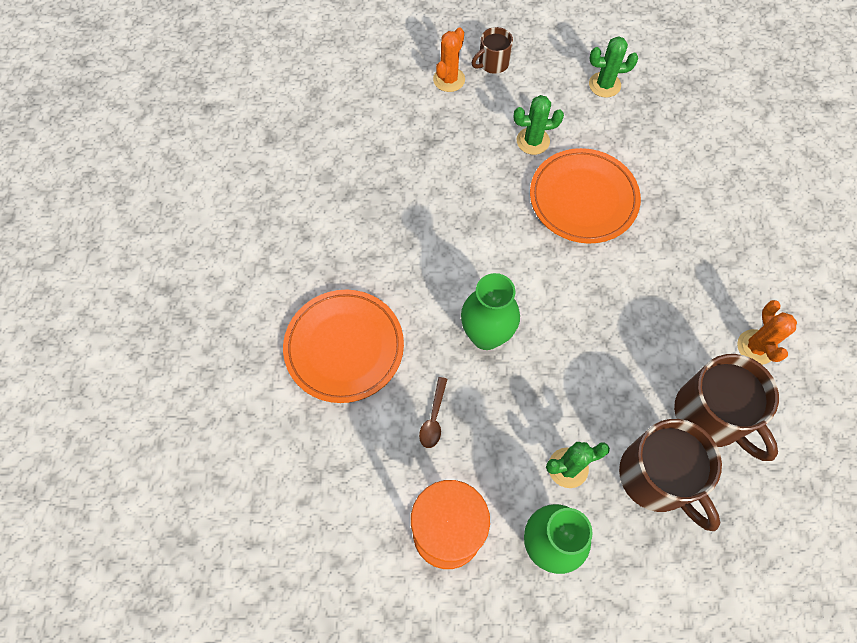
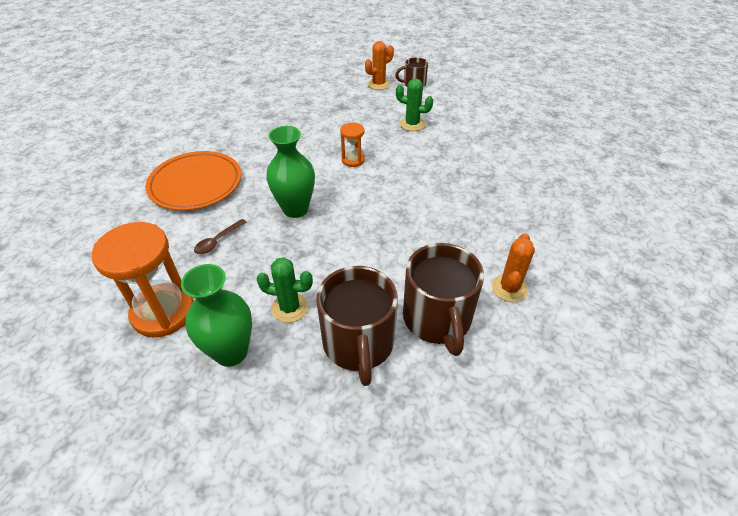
camera: 25 degrees right, 20 degrees down
(501, 231) = (353, 160): none -> orange hourglass
(583, 199) = (426, 161): orange plate -> none
(604, 85) = (485, 112): green cactus -> none

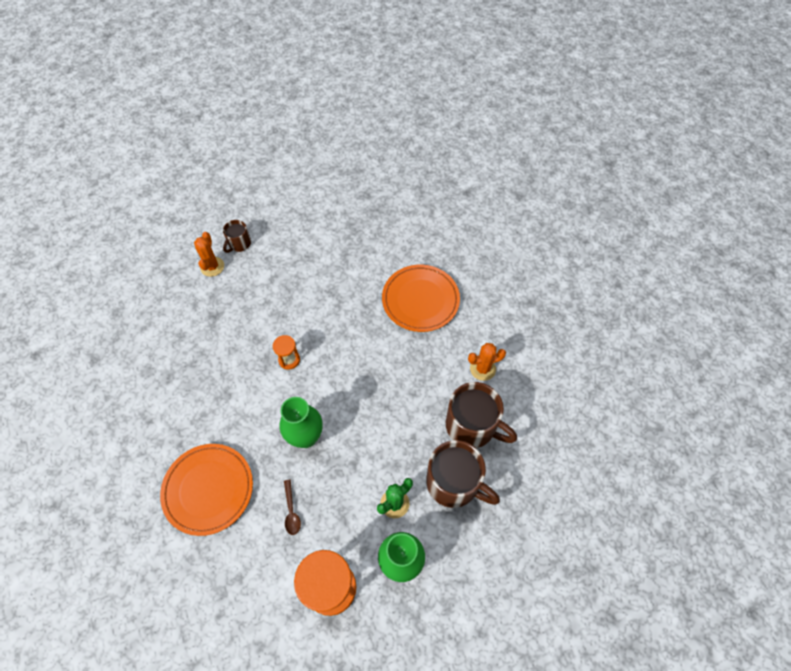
camera: 50 degrees left, 15 degrees up
(412, 124) = (287, 288): green cactus -> none
(509, 288) = (482, 369): orange cactus -> orange cactus turned 75 degrees counterclockwise
(513, 200) = (420, 300): none -> orange plate

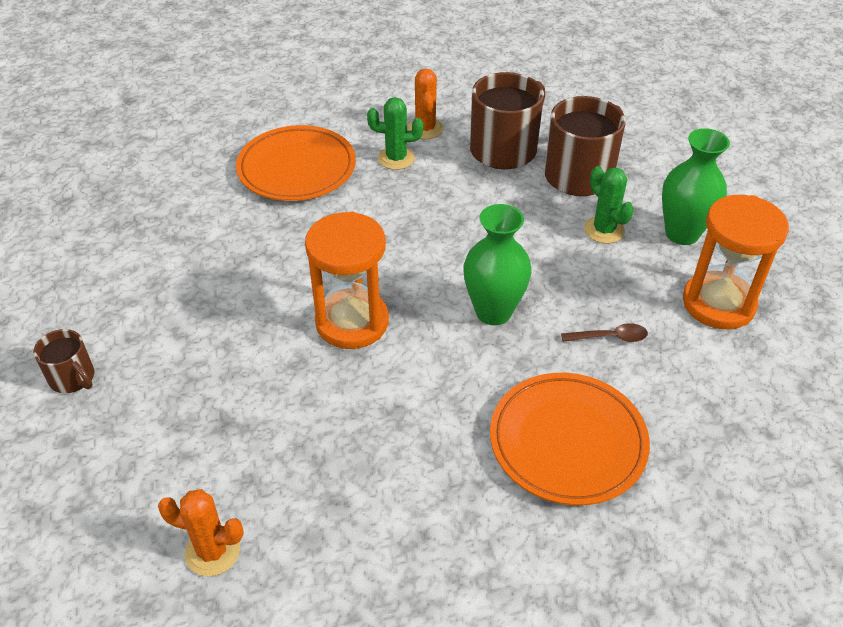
camera: 80 degrees left, 15 degrees down
(212, 267) = (106, 423): orange cactus -> orange cactus (212, 551)
(289, 360) = (352, 322): orange hourglass -> orange hourglass, size x1.97
(444, 356) = (396, 158): none -> green cactus

